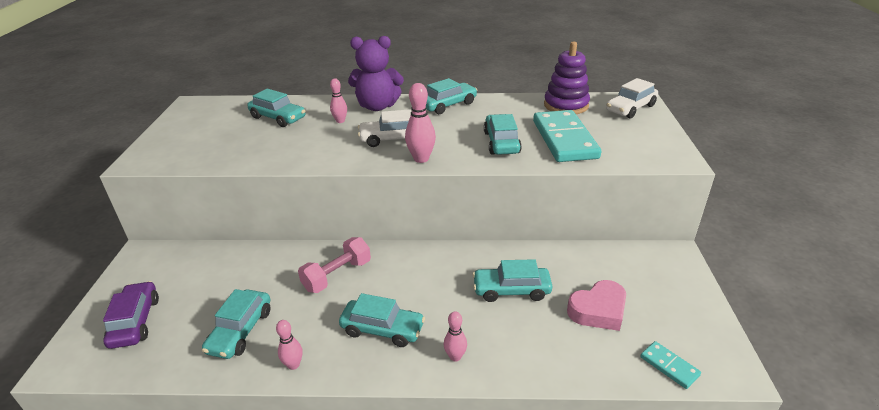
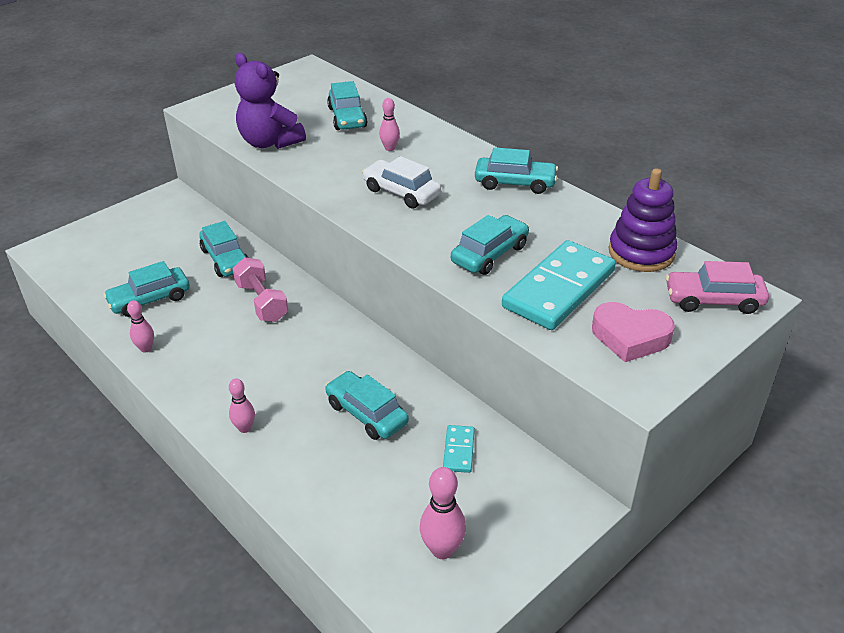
camera: 45 degrees right, 5 degrees up
(135, 322) = (107, 247): purple car -> none
(337, 275) = (262, 302): pink dumbbell -> pink dumbbell turned 60 degrees clockwise
(377, 106) = (446, 149): purple teddy bear -> purple teddy bear (270, 142)
(382, 329) = (230, 368): turquoise car -> turquoise car (225, 259)
(421, 159) = (390, 227): pink bowling pin -> pink bowling pin (442, 550)
(598, 310) = (408, 487): pink heart -> pink heart (630, 337)
(630, 108) = (713, 300): white car -> pink car
(669, 366) = (384, 577): turquoise domino -> turquoise domino (458, 450)

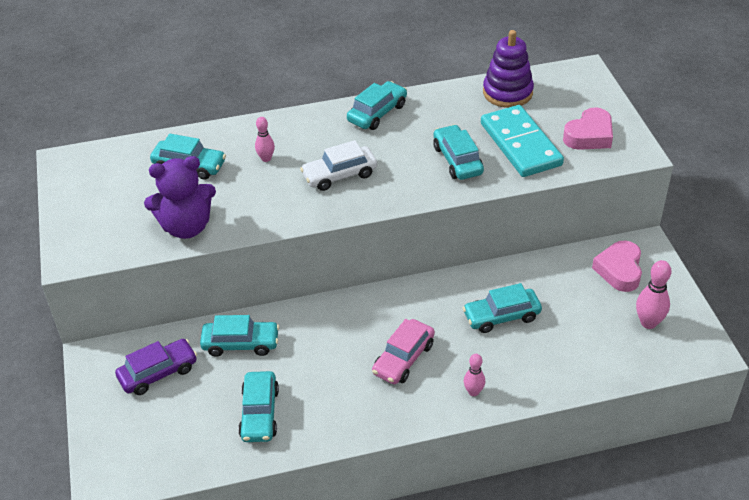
camera: 60 degrees left, 5 degrees up
(146, 348) = (330, 432): pink bowling pin -> none
(169, 231) = (158, 373): none -> purple car
(262, 302) = (323, 336): pink dumbbell -> none
(458, 450) = (567, 282): turquoise domino -> none
(514, 492) = (619, 270): none -> pink heart
(713, 300) = (576, 86): pink car -> pink car (403, 358)

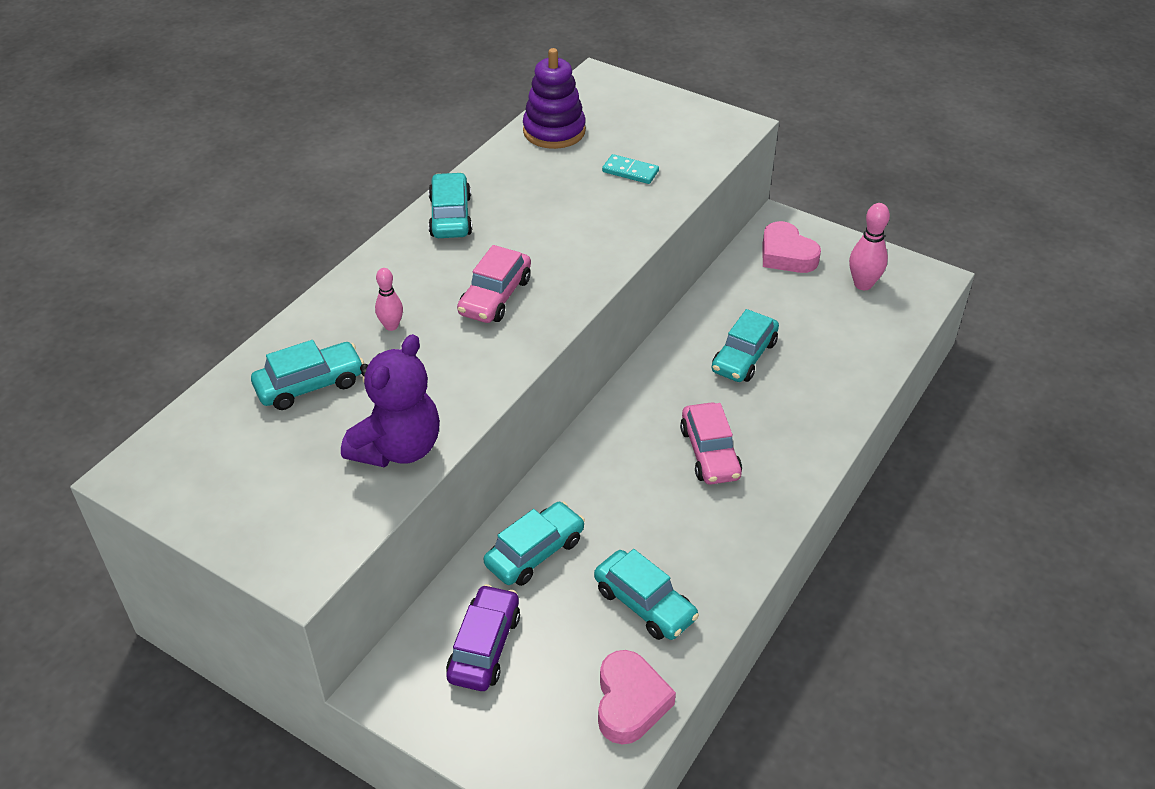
camera: 45 degrees left, 0 degrees up
(339, 175) = (495, 296): white car -> pink car
(457, 160) = (592, 217): turquoise car -> none
(473, 392) = (806, 438): pink bowling pin -> none
(520, 144) = (630, 171): turquoise domino -> turquoise domino, size x0.45
(589, 135) = (679, 131): pink heart -> pink heart (630, 702)

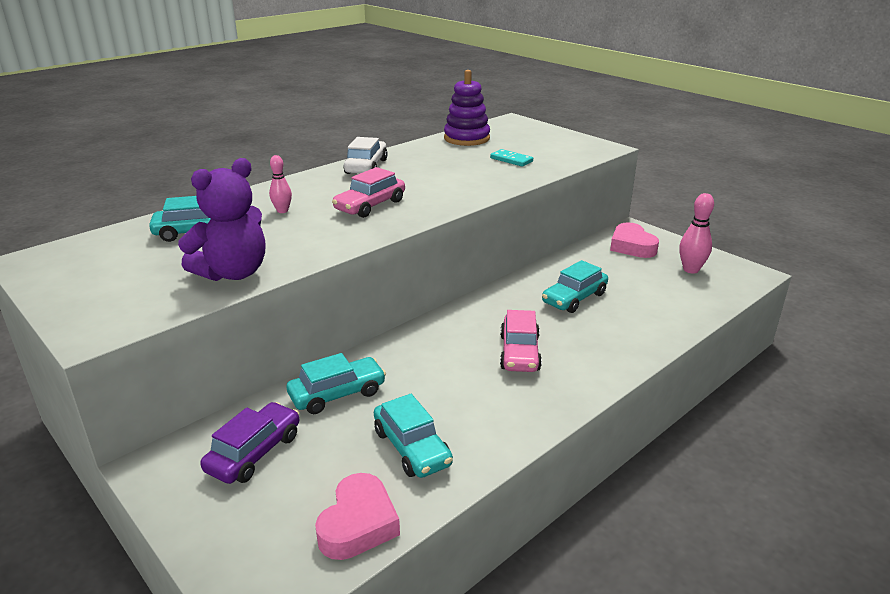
camera: 15 degrees right, 15 degrees down
(450, 216) = (366, 166): turquoise car -> white car

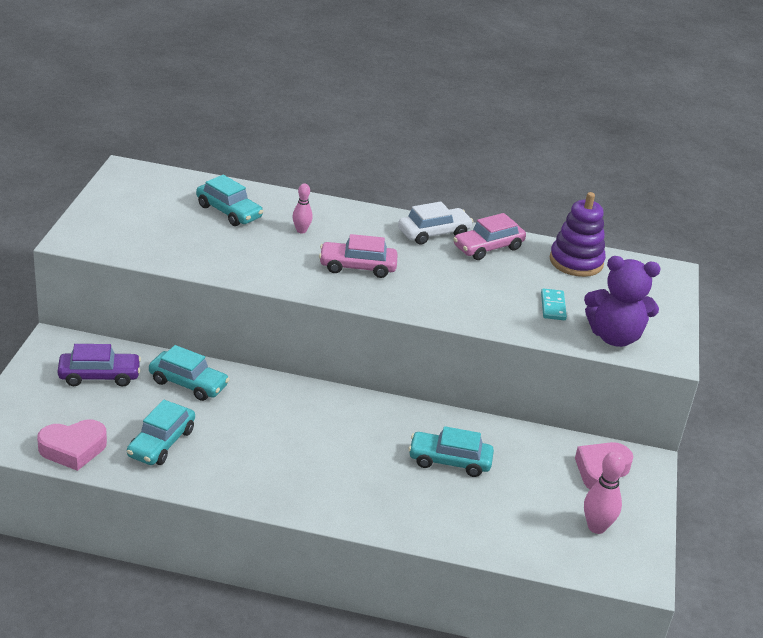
camera: 50 degrees right, 5 degrees up
(233, 273) = (188, 254): purple teddy bear -> purple teddy bear (614, 337)
(519, 353) = (327, 456): pink car -> pink car (488, 247)

